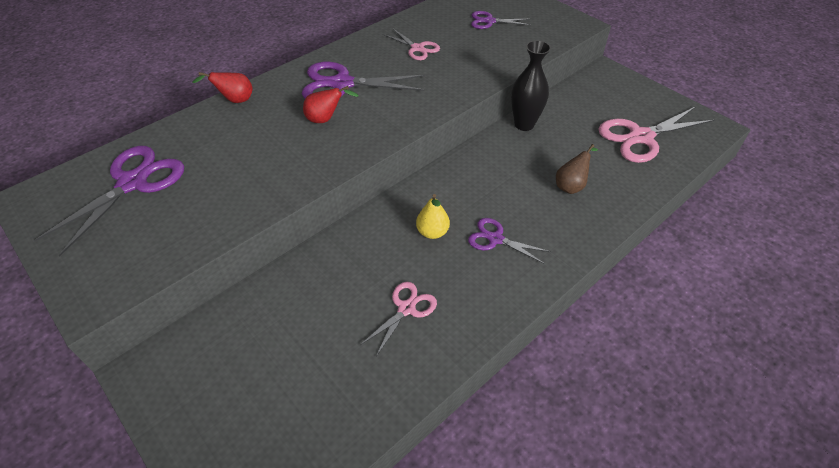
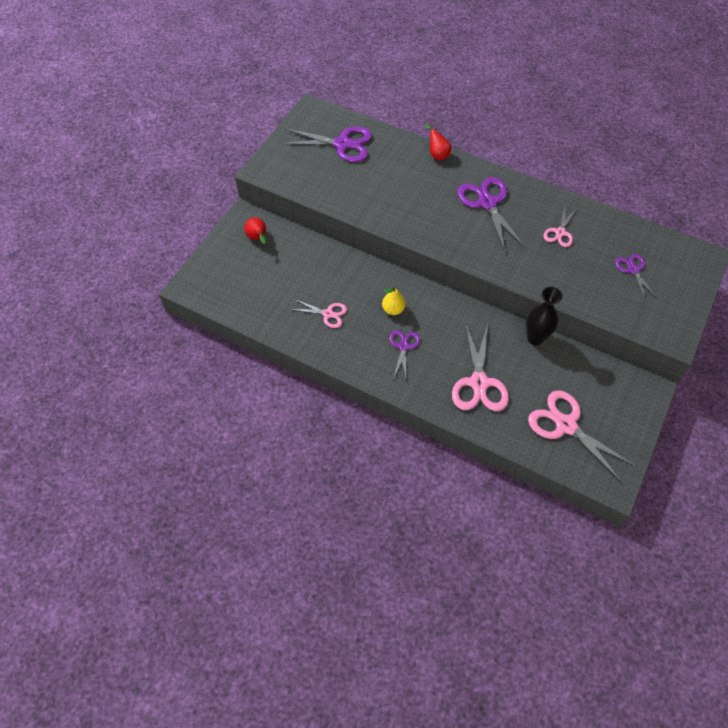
camera: 70 degrees right, 10 degrees up
(326, 119) = (444, 209): red pear -> red pear (258, 238)
(571, 186) = (479, 383): brown pear -> pink scissors

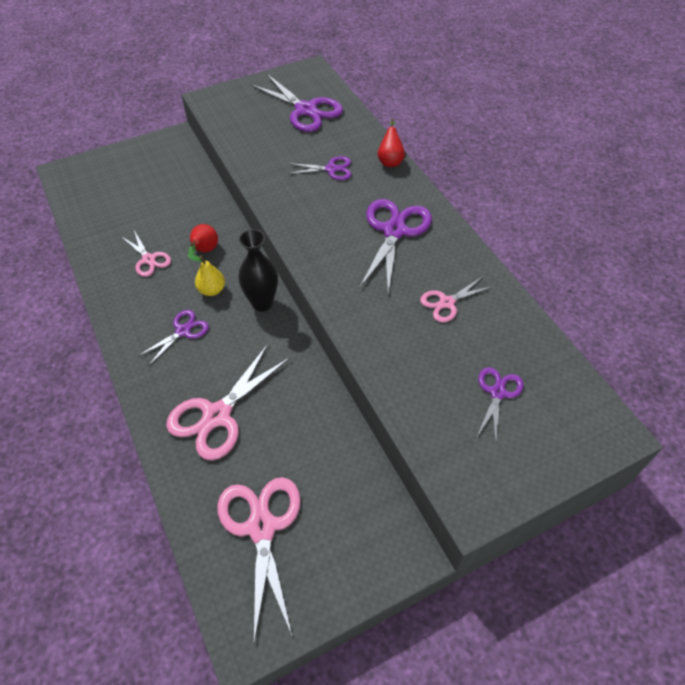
camera: 35 degrees right, 5 degrees down
(258, 238) = (163, 162): red pear -> red pear (204, 251)
(405, 181) = (331, 169): none -> purple scissors
(535, 338) = (327, 406): black vase -> black vase (262, 303)

